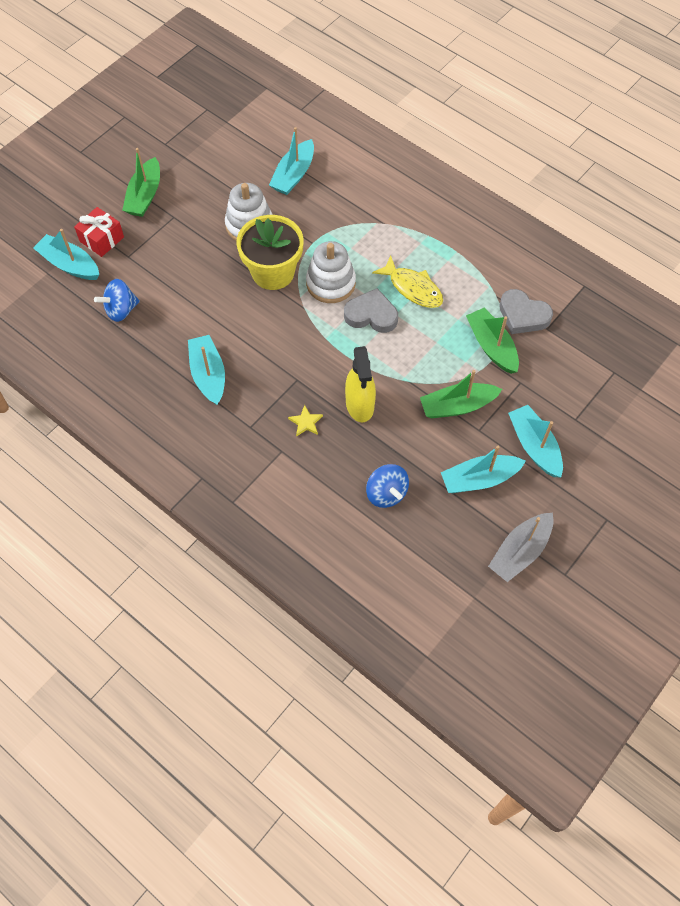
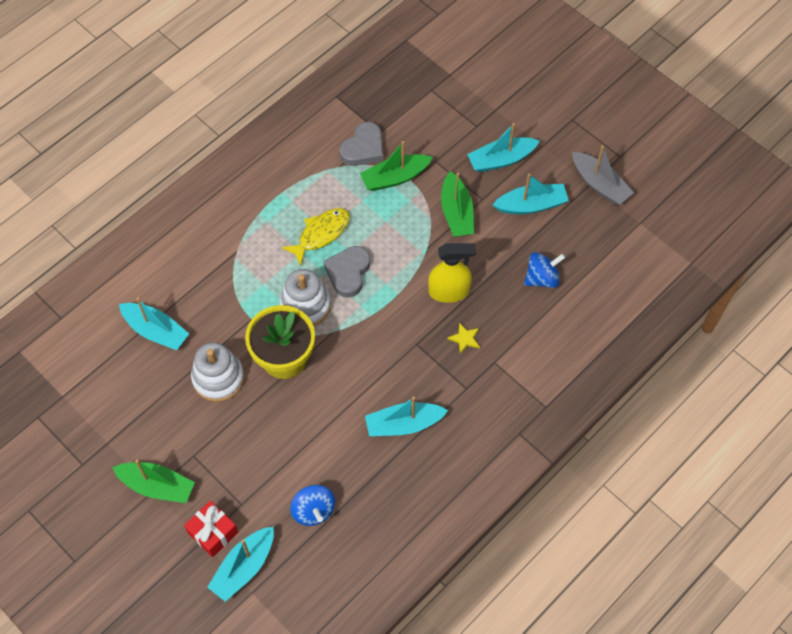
camera: 85 degrees left, 0 degrees up
(479, 479) = (531, 205): turquoise boat -> turquoise boat turned 90 degrees counterclockwise

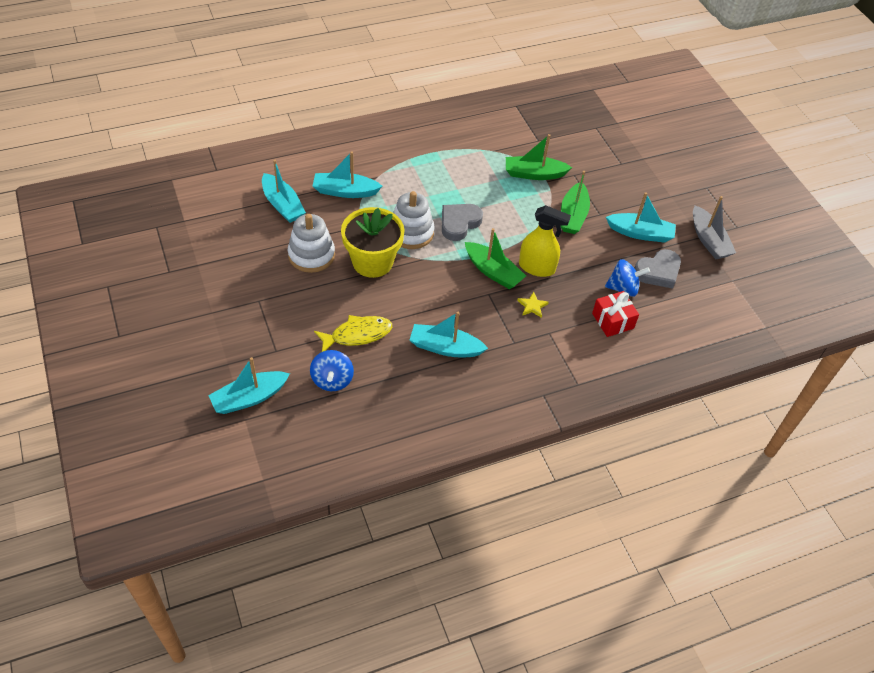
camera: 20 degrees right, 10 degrees down
(157, 486) = (217, 310): green boat -> green boat (493, 272)
(213, 532) = (240, 362): red gift -> red gift (613, 321)
(321, 234) = (452, 189): yellow fish -> yellow fish (357, 335)
(363, 148) = (519, 146): grey heart -> grey heart (658, 272)
(501, 160) = (630, 193): turquoise boat -> turquoise boat (345, 191)

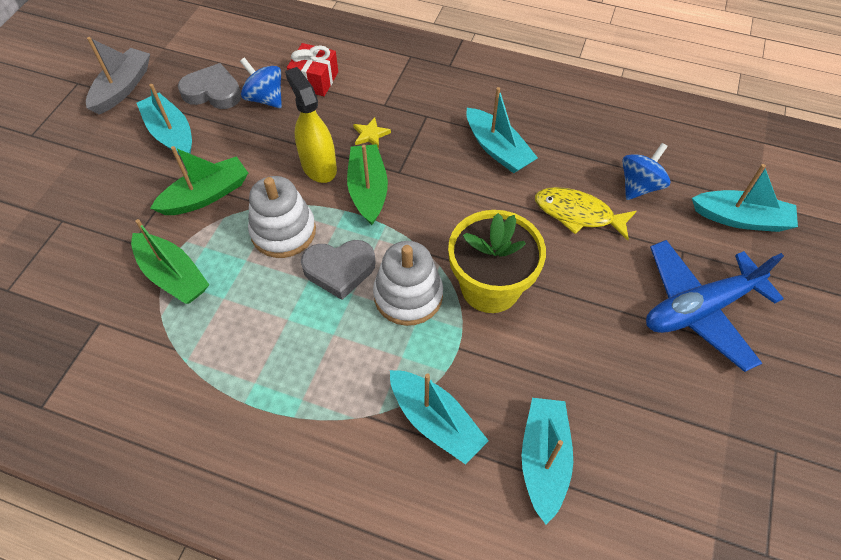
camera: 135 degrees left, 5 degrees up
(246, 320) = (699, 309): none -> blue plane
(311, 255) = (559, 346): white stacking toy -> white stacking toy (283, 231)

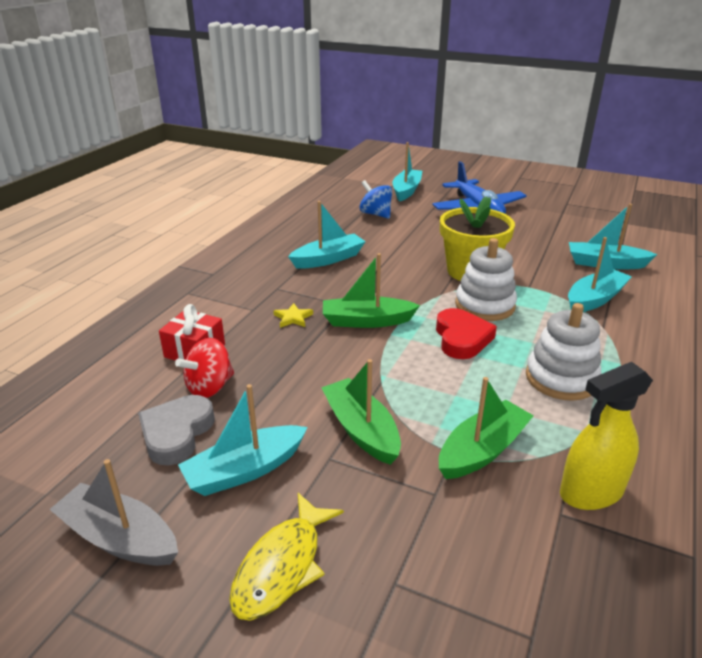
camera: 85 degrees left, 25 degrees down
(265, 98) = (209, 387): blue spinning top -> red spinning top
(283, 231) = (416, 371): white stacking toy -> white stacking toy (561, 378)
(318, 166) = (330, 349): yellow spray bottle -> yellow spray bottle (591, 492)
(339, 270) = (462, 338): grey heart -> red heart
(578, 214) = (400, 235): yellow fish -> yellow fish (282, 566)

